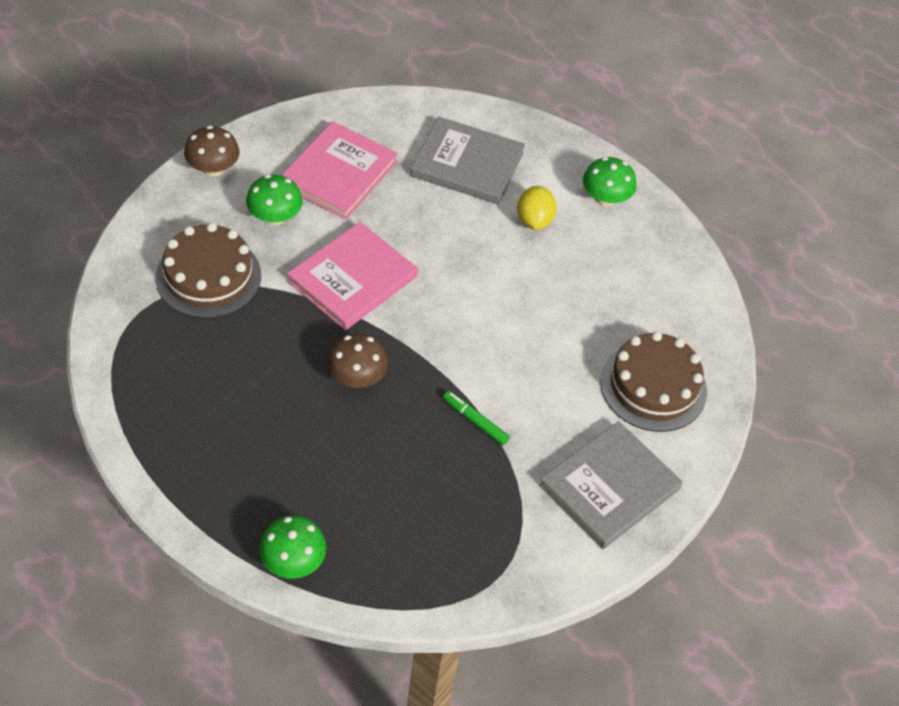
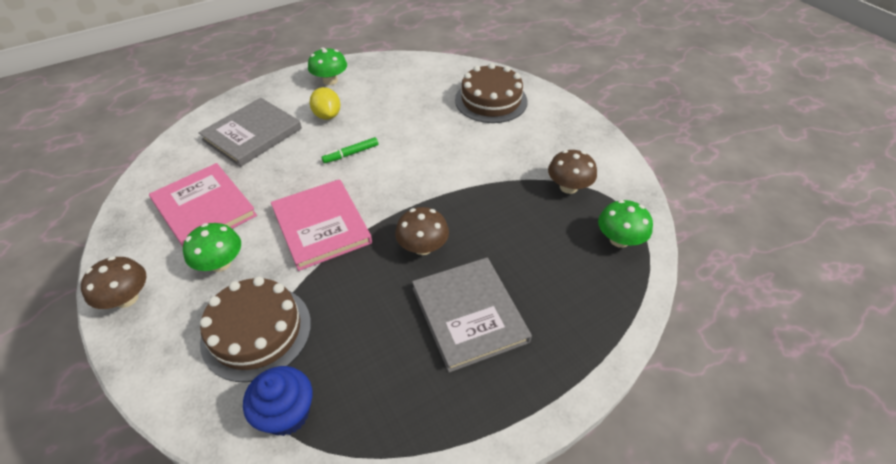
camera: 65 degrees left, 5 degrees down
(136, 330) = (286, 413): none -> blue cupcake
(293, 561) = (596, 335): green mushroom -> green mushroom (619, 239)
(475, 421) = (490, 188): green marker -> green marker (351, 154)
(513, 506) = (568, 187): none -> brown mushroom
(534, 220) = (327, 115): yellow lemon -> yellow lemon turned 45 degrees clockwise
(609, 487) = (563, 138): grey book -> grey book (469, 314)

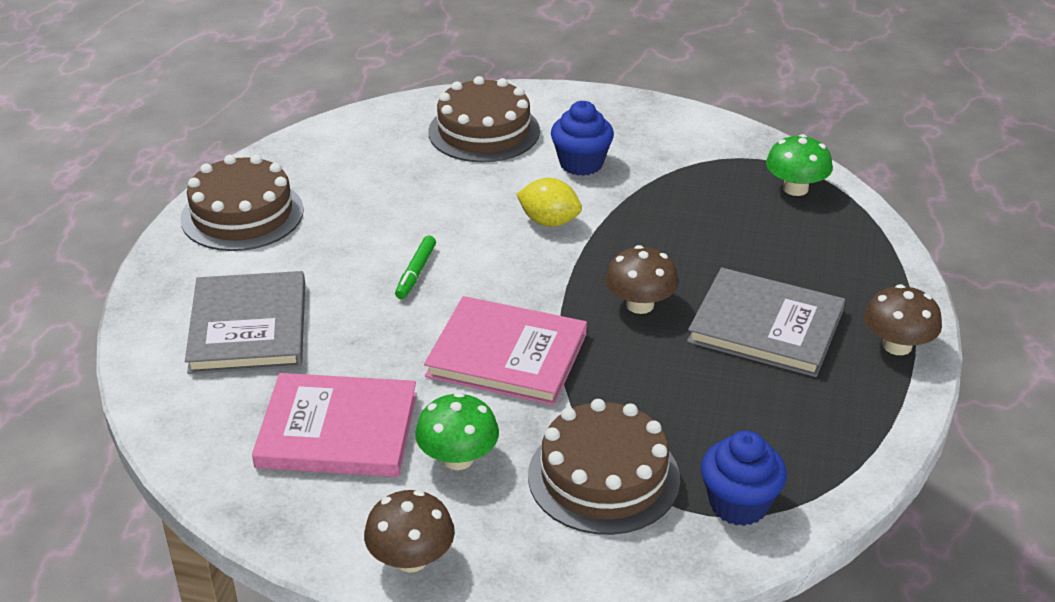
camera: 45 degrees left, 10 degrees down
(327, 115) = (312, 252): yellow lemon -> yellow lemon (549, 222)
(330, 81) = (242, 214): green mushroom -> brown cake
(513, 146) = (581, 163): none -> blue cupcake
(568, 187) = (690, 170): brown mushroom -> brown mushroom (897, 345)

